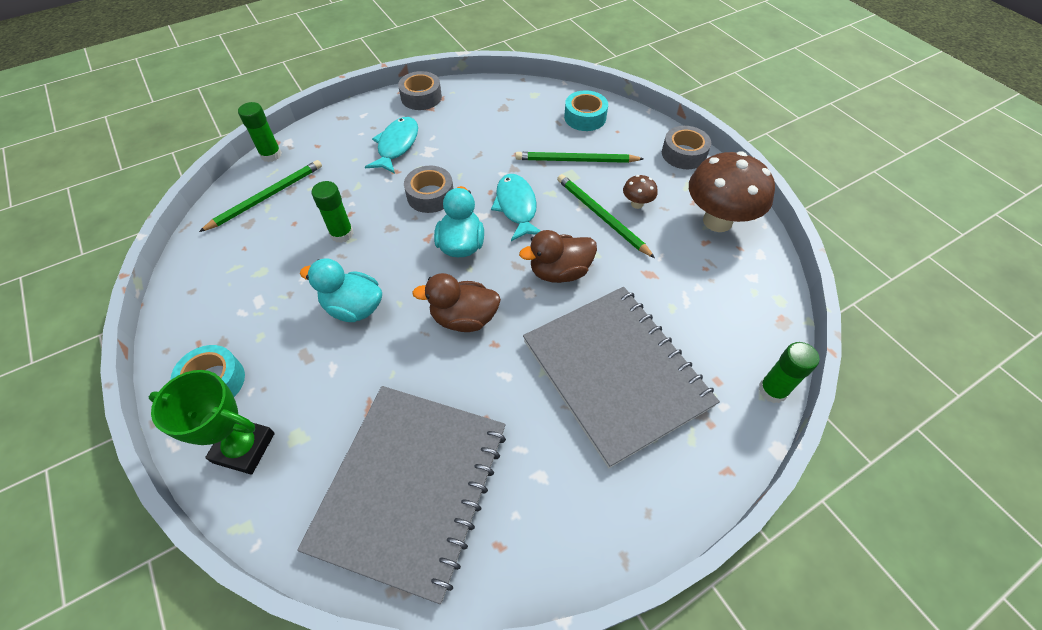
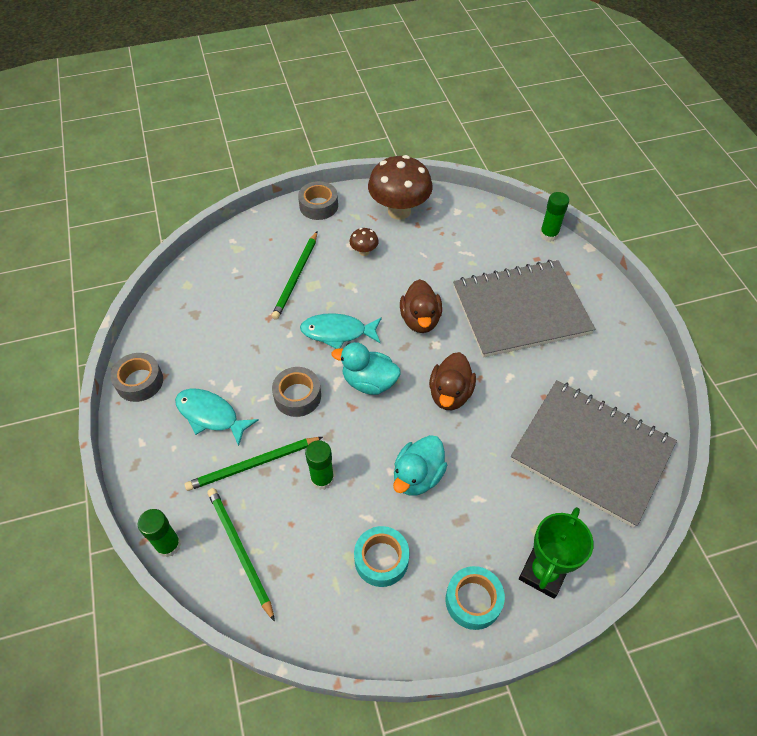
camera: 75 degrees left, 0 degrees up
(585, 117) = (241, 256): turquoise tape -> turquoise tape (381, 559)
(601, 216) = (369, 278): green pencil -> green pencil (253, 465)

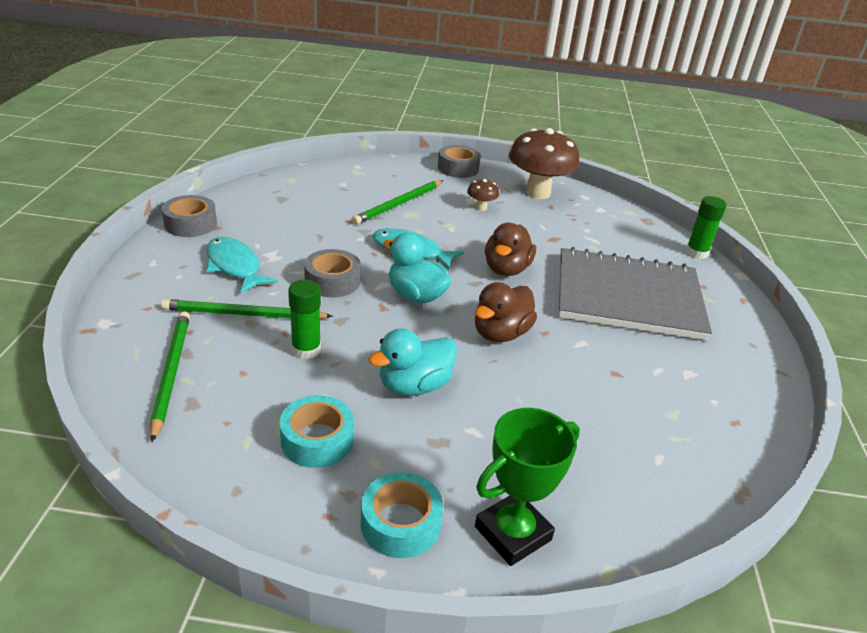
camera: 20 degrees right, 20 degrees down
(168, 545) = (105, 342): green glue stick -> none
(591, 453) = (648, 442): grey notebook -> none

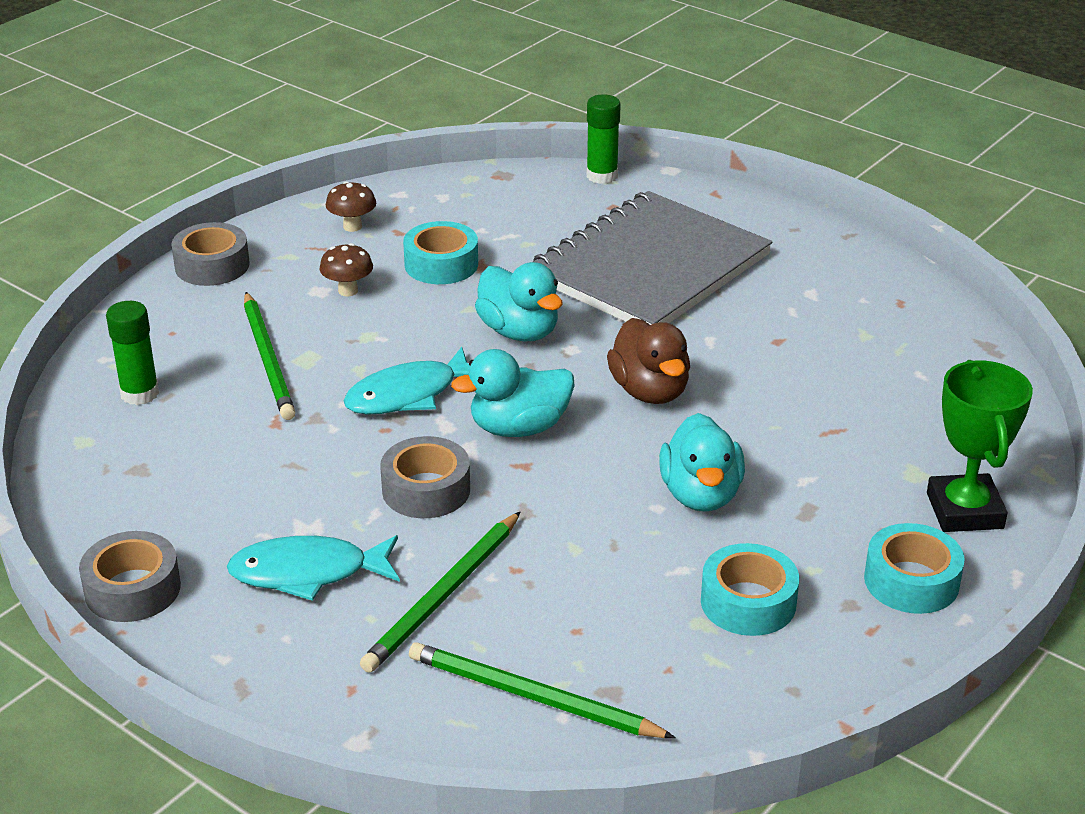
camera: 55 degrees left, 0 degrees up
(306, 350) = (568, 561): green glue stick -> green glue stick (140, 393)
(506, 269) = (519, 332): brown duck -> turquoise duck
(537, 193) = (352, 226): brown mushroom -> brown mushroom, size x0.44
(538, 227) = (441, 264): none -> turquoise tape

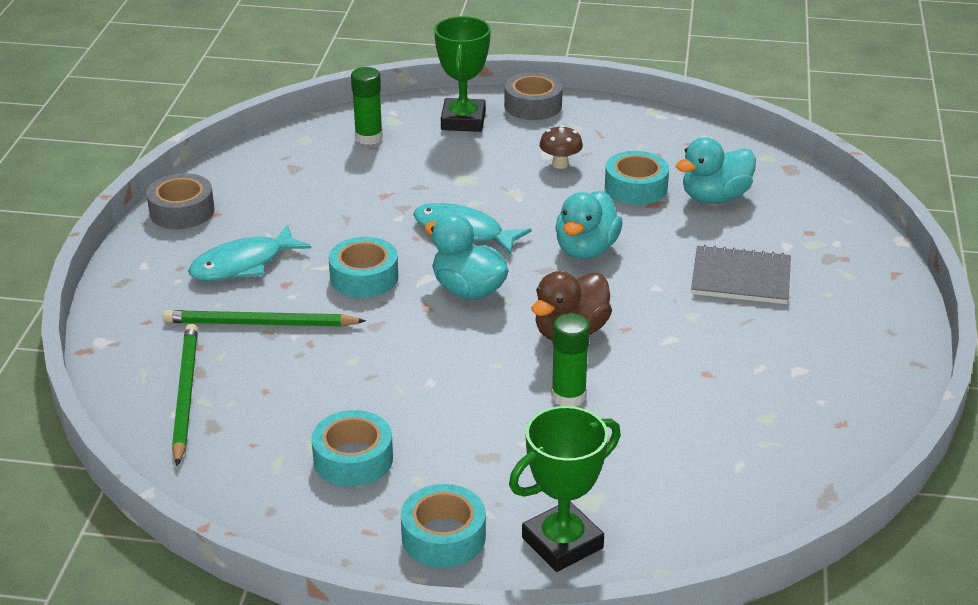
camera: 60 degrees right, 0 degrees up
(186, 319) = (463, 121): none -> green trophy
(268, 359) = (449, 166): green pencil -> none
(307, 573) = (243, 264): turquoise fish -> turquoise fish turned 90 degrees counterclockwise
(352, 226) = (641, 136): brown mushroom -> none
(426, 490) = (364, 277): grey tape -> turquoise tape
(602, 176) = (848, 212): green glue stick -> green glue stick (568, 396)
(650, 267) = (741, 278): grey notebook -> grey notebook, size x0.52
(700, 495) = (462, 397): turquoise duck -> turquoise duck (715, 197)

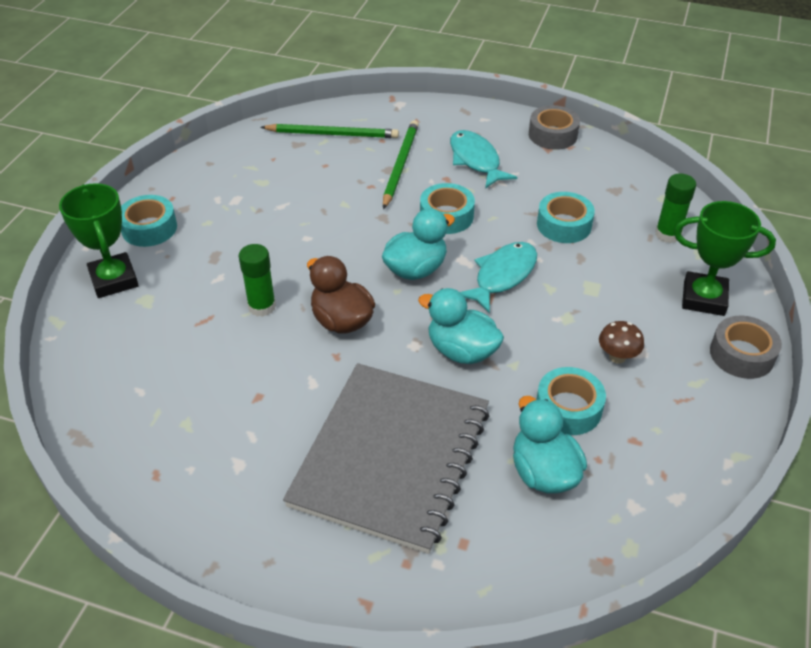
camera: 100 degrees right, 10 degrees up
(353, 459) = (240, 197): turquoise tape -> turquoise tape (564, 225)
(741, 278) = (390, 457): grey notebook -> grey notebook, size x1.91

